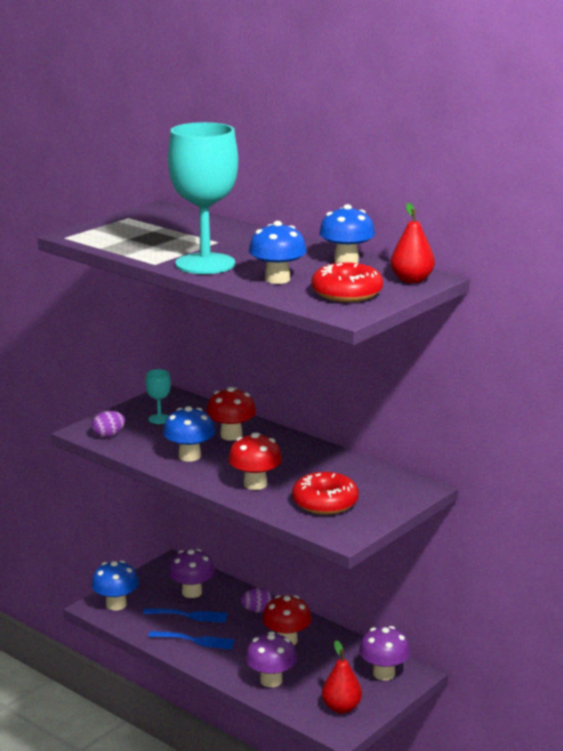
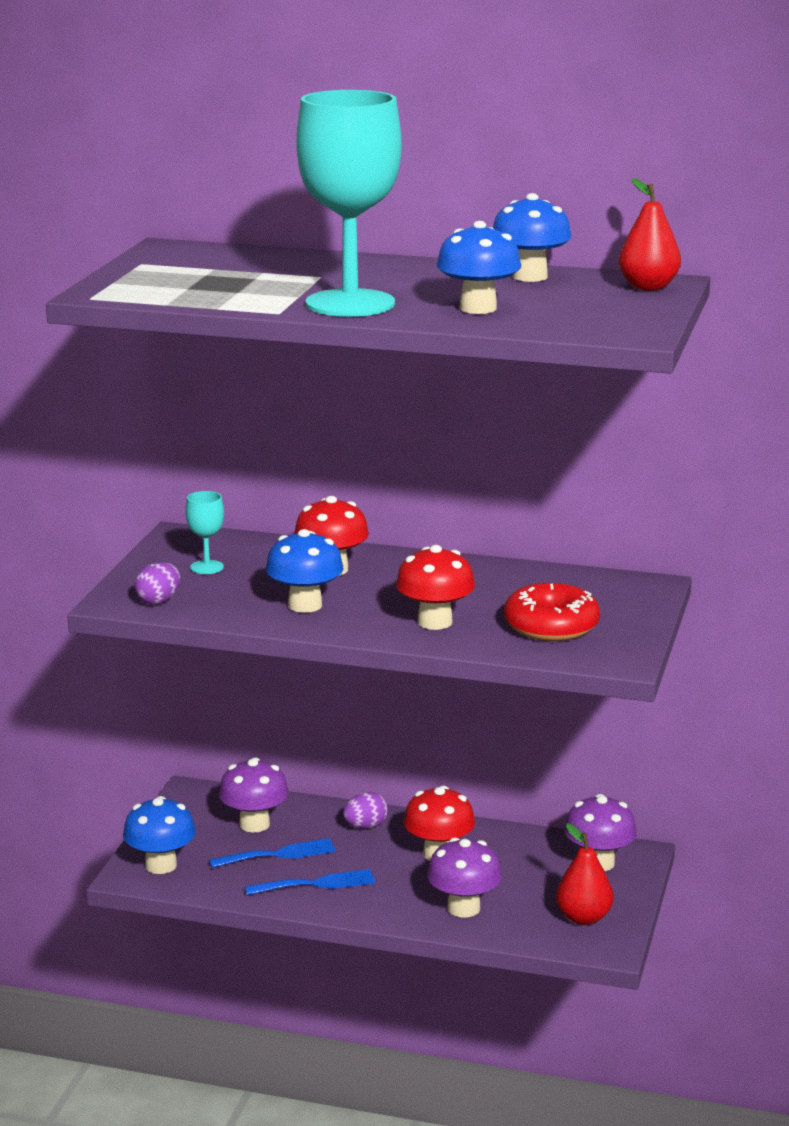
camera: 25 degrees left, 0 degrees up
(347, 293) = (594, 312): red donut -> none

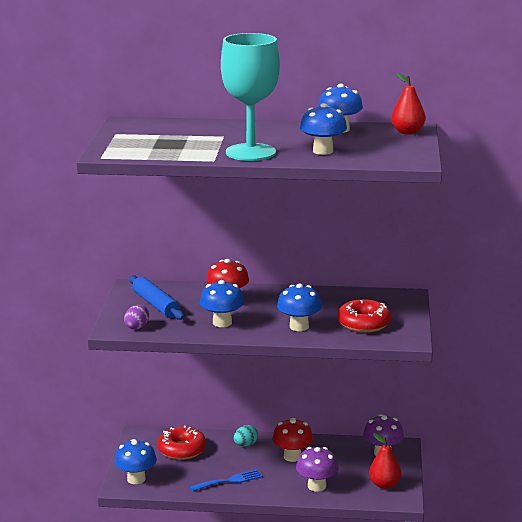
camera: 10 degrees left, 0 degrees up
(207, 567) = (156, 304): turquoise goblet -> blue rolling pin
(254, 824) = (181, 450): purple mushroom -> red donut
(278, 854) = (202, 466): blue fork -> none
(365, 826) = (245, 445): purple egg -> turquoise egg
(435, 622) = (299, 327): red mushroom -> blue mushroom

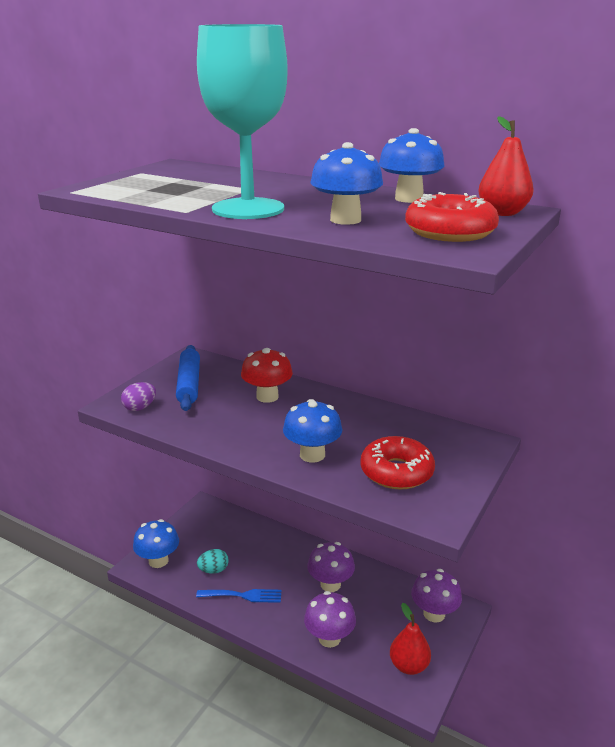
camera: 25 degrees right, 5 degrees up
(181, 450) = (228, 537): red donut -> red donut (450, 232)
(222, 323) = (231, 425): blue mushroom -> none
(245, 445) = (293, 551): turquoise egg -> turquoise egg (213, 570)
(292, 457) = (330, 584): red mushroom -> purple mushroom

